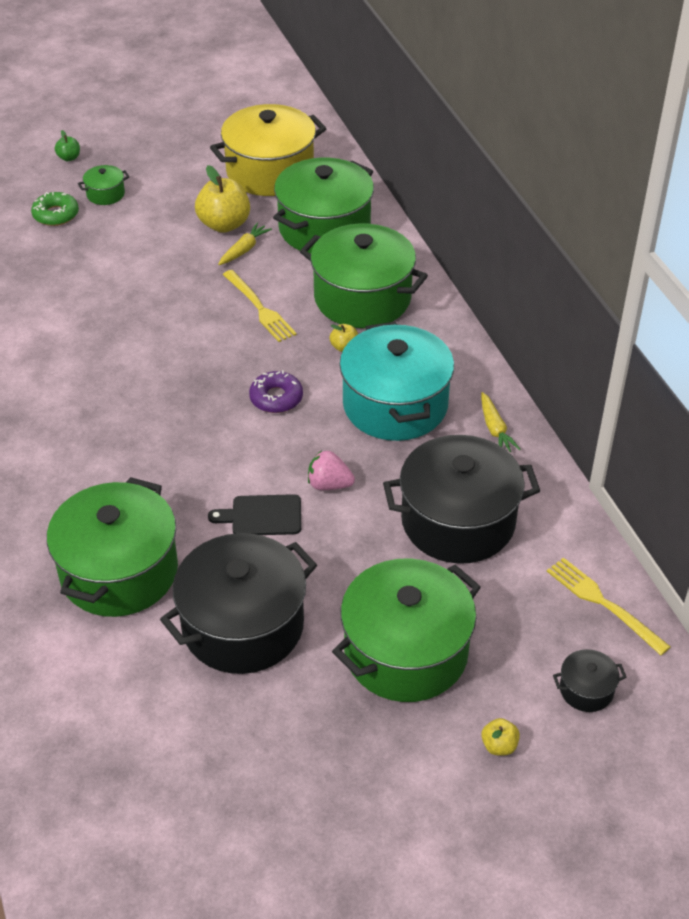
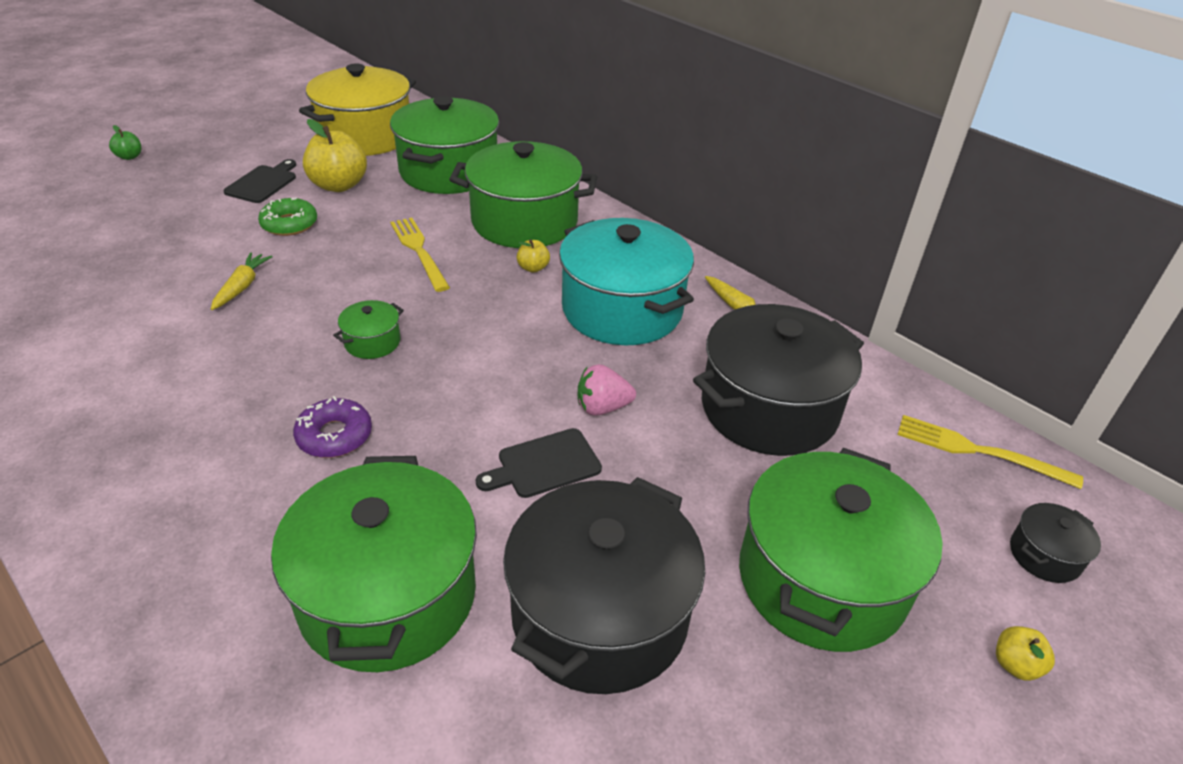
camera: 25 degrees left, 5 degrees down
(56, 215) = (132, 208): green donut -> green donut (289, 224)
(105, 194) = (187, 181): green pot -> green pot (372, 342)
(164, 209) = (263, 183): none -> black cutting board
(244, 249) = (373, 203): yellow carrot -> yellow carrot (242, 287)
(259, 308) = (419, 251): yellow fork -> yellow fork turned 150 degrees counterclockwise
(276, 398) = (487, 332): purple donut -> purple donut (334, 436)

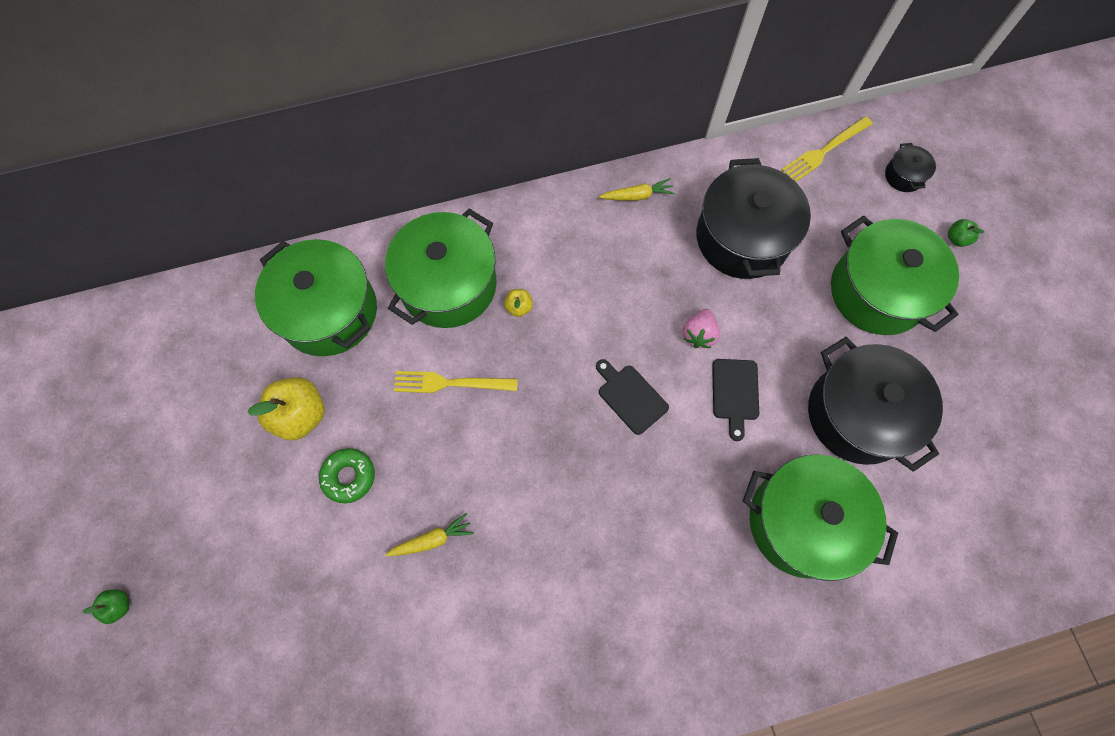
camera: 60 degrees left, 30 degrees up
(242, 287) = (432, 539): yellow carrot -> yellow carrot turned 120 degrees clockwise
(263, 183) = (256, 482): black cutting board -> black cutting board (630, 397)
(334, 436) = (652, 514): purple donut -> none
(365, 136) = (212, 361): yellow pot -> none
(372, 342) = (558, 458): green pot -> none
(622, 309) = (602, 271): turquoise pot -> none
(1015, 665) = (956, 239): yellow apple -> green apple

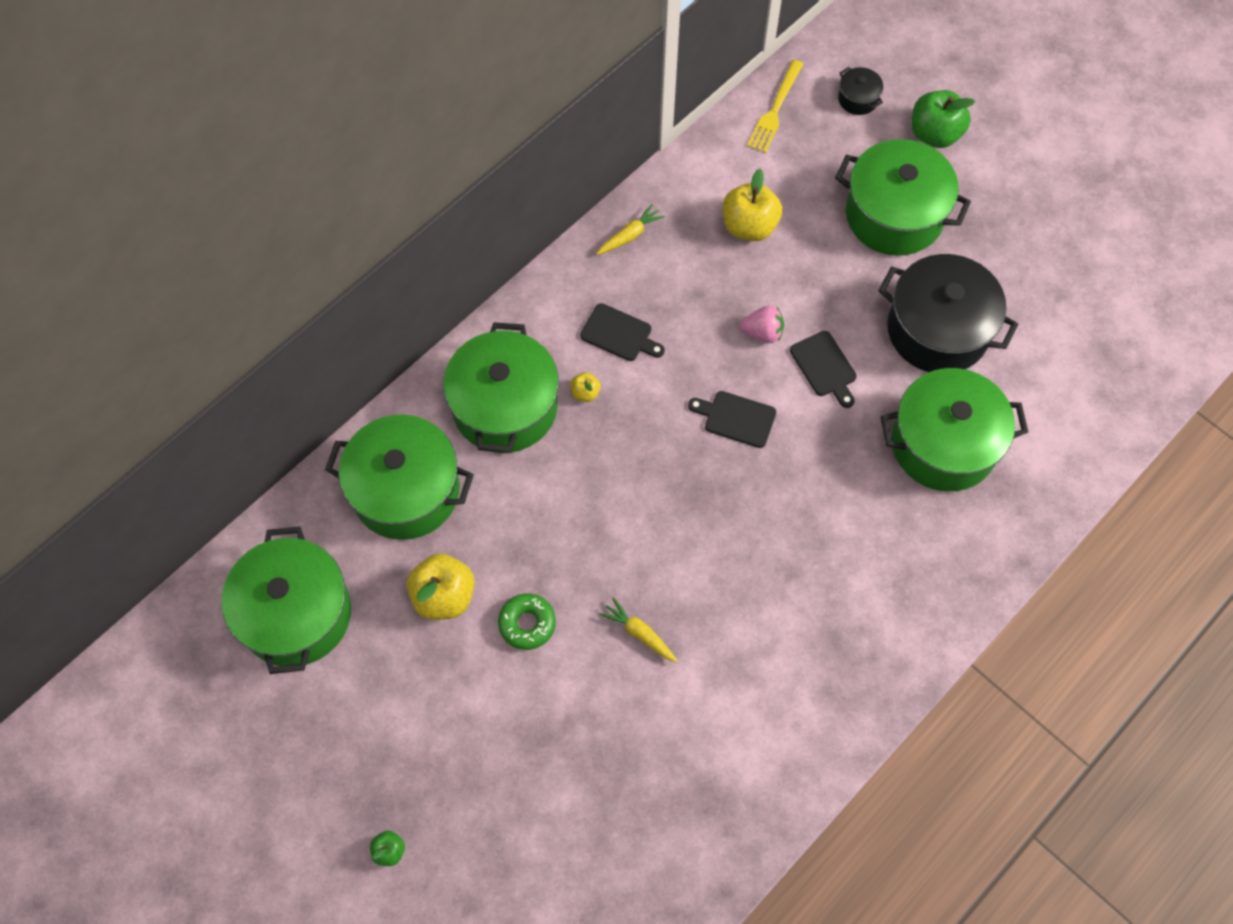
camera: 30 degrees left, 5 degrees down
(184, 364) = (296, 614): none -> green pot
(432, 539) = (639, 633): yellow carrot -> yellow carrot turned 90 degrees counterclockwise
(450, 383) = (566, 493): yellow fork -> none
(577, 273) = (619, 334): none -> black cutting board
(698, 334) = (762, 332): pink strawberry -> pink strawberry turned 75 degrees counterclockwise
(742, 237) = (749, 226): black pot -> yellow apple
(956, 239) = (934, 134): green apple -> green apple, size x2.06

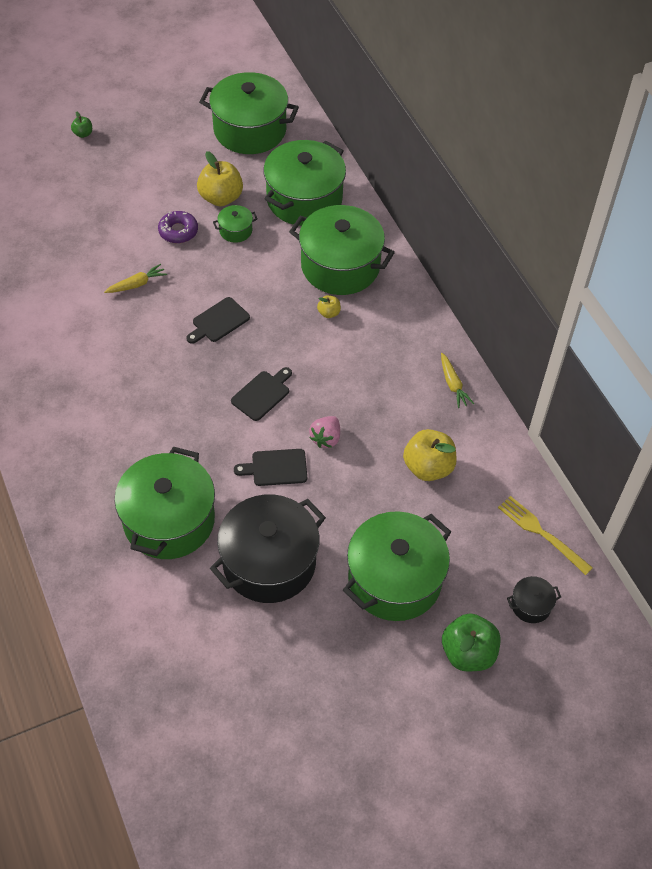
camera: 110 degrees right, 10 degrees down
(496, 552) = (235, 230): none -> green pot
(527, 624) = (178, 231): green donut -> purple donut
(619, 334) = (367, 348): black cutting board -> black cutting board (218, 321)

